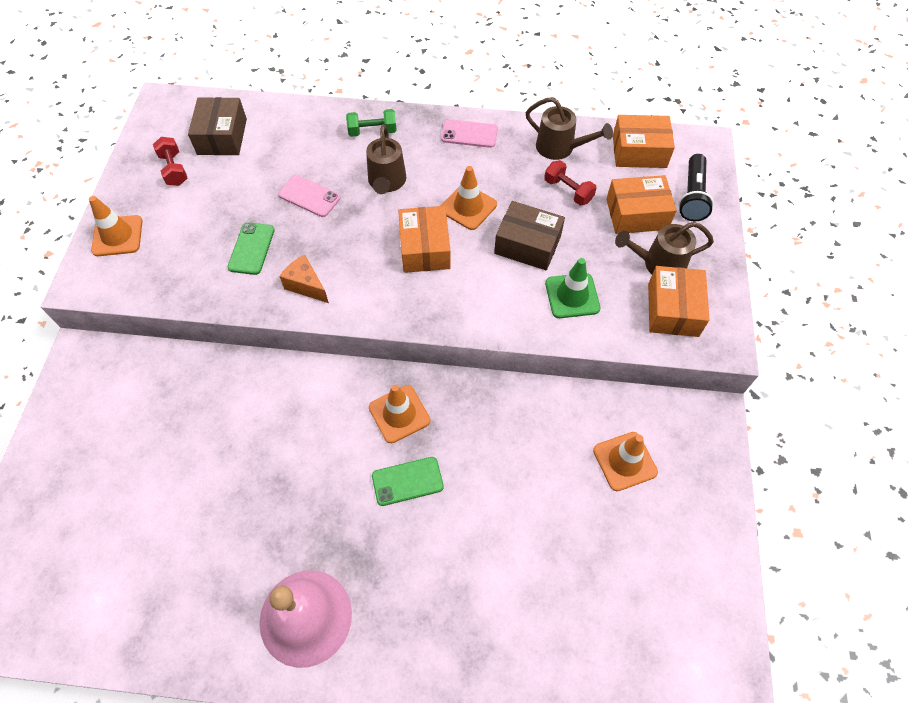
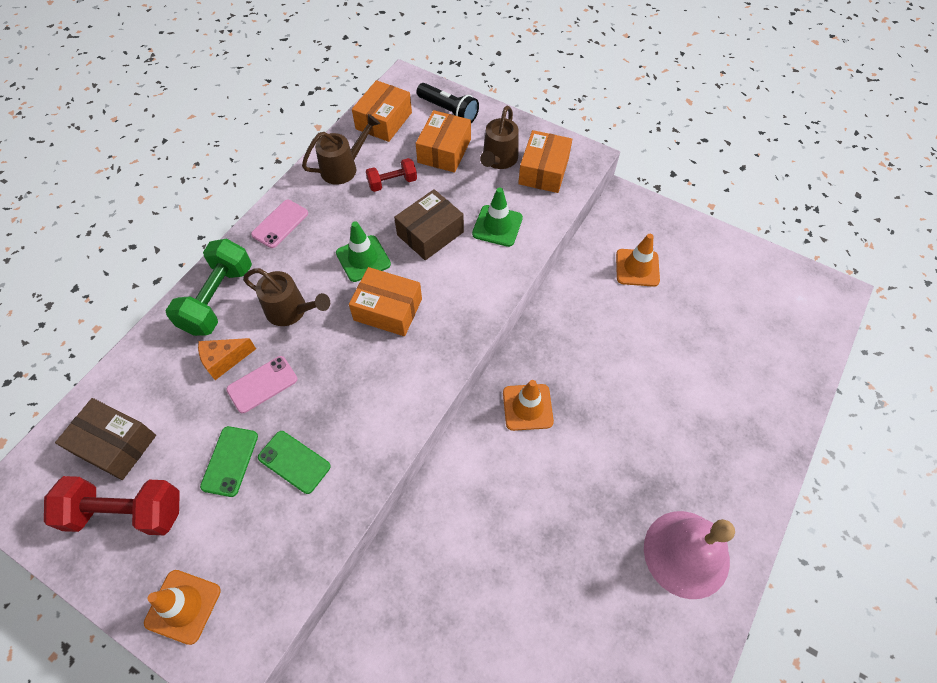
camera: 65 degrees left, 0 degrees up
(174, 169) = (126, 512): red dumbbell -> red dumbbell, size x1.75
(306, 285) = (371, 425): orange cheese -> orange cheese (225, 360)
(372, 131) = (218, 299): green dumbbell -> green dumbbell, size x1.75
(407, 481) = (593, 425): green phone -> green phone (230, 461)
(468, 207) = (363, 258): orange traffic cone -> green traffic cone
(673, 310) = (543, 171): orange box -> orange box turned 75 degrees clockwise

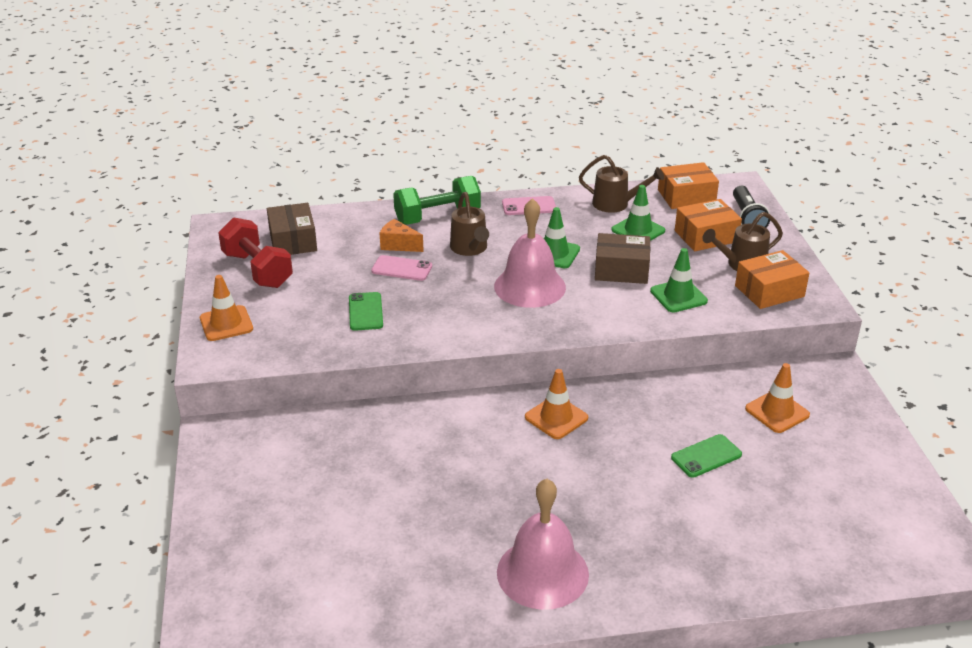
camera: 50 degrees right, 25 degrees down
(230, 461) = (335, 287): green phone -> green phone (706, 456)
(388, 309) = (530, 286): orange box -> pink bell
(392, 183) = (638, 230): red dumbbell -> green traffic cone

